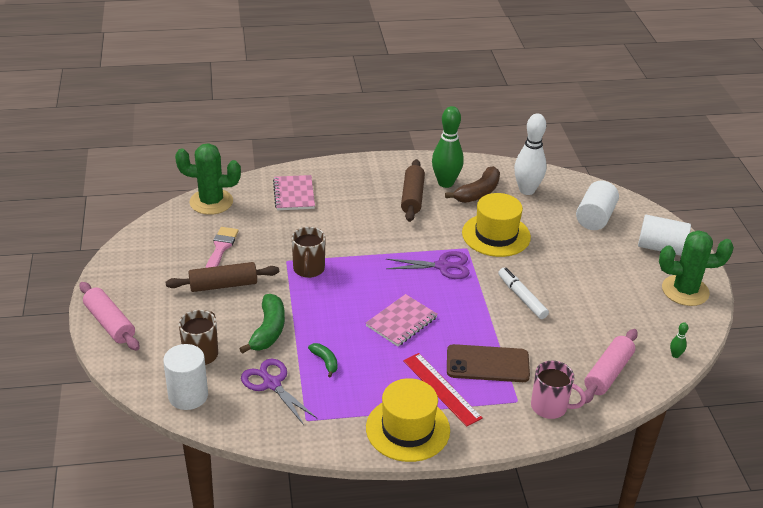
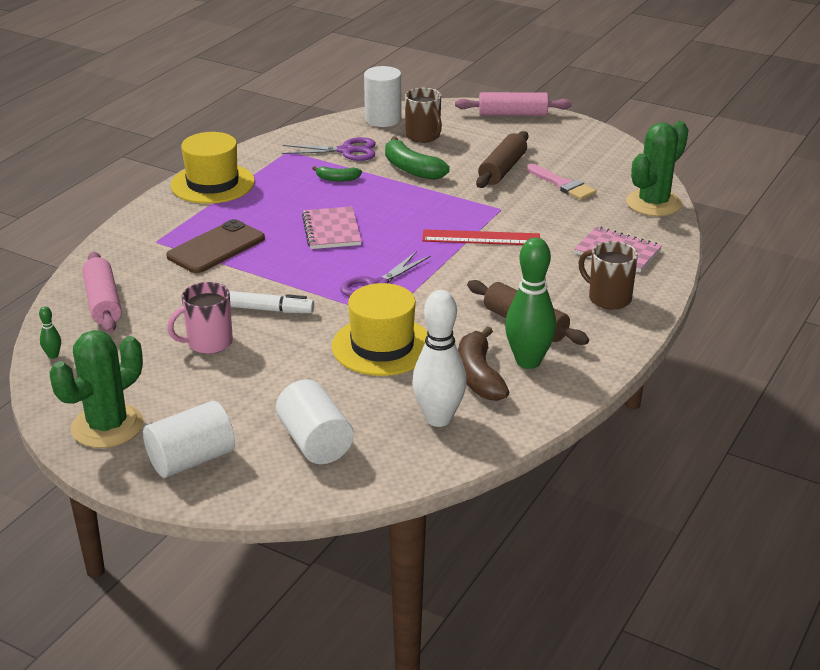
camera: 130 degrees right, 5 degrees down
(308, 269) = (472, 214): brown mug -> brown mug (608, 298)
(441, 389) = (226, 214): red ruler -> red ruler (481, 238)
(550, 407) = (124, 253): pink mug -> pink mug (208, 343)

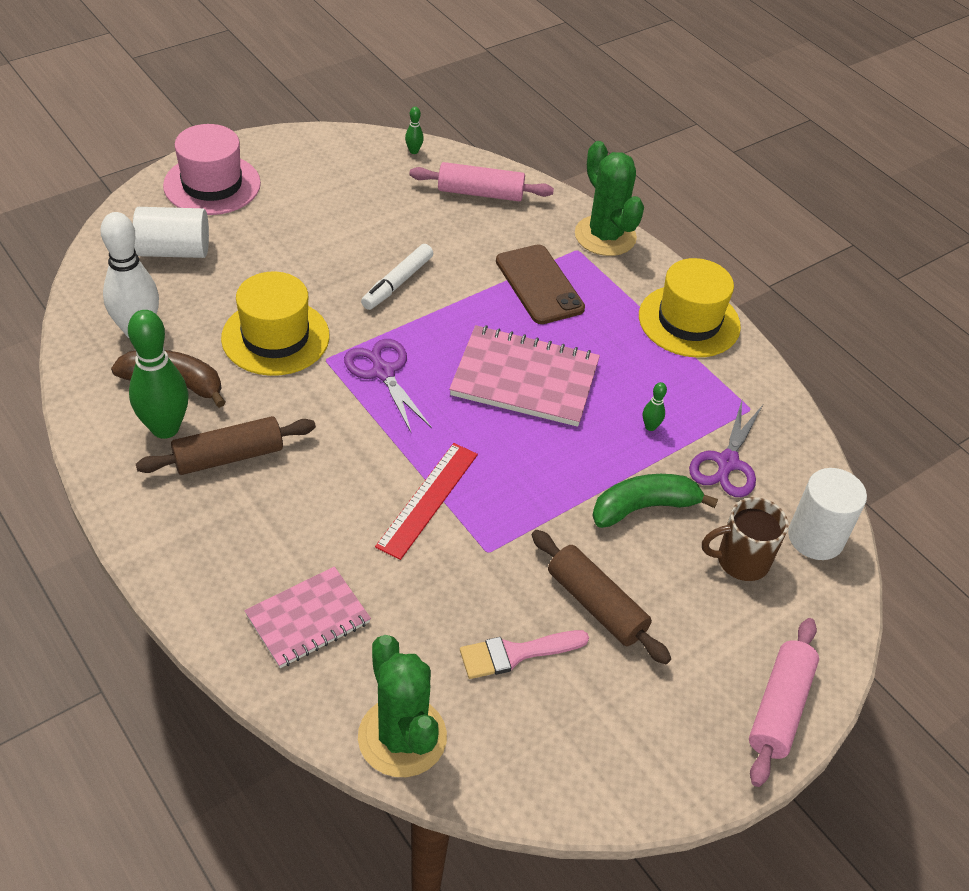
camera: 110 degrees right, 15 degrees up
(107, 426) = (291, 156): green cactus -> green cactus (605, 236)
(191, 460) = (212, 184): white cylinder -> pink hat
(208, 343) = (367, 234): pink mug -> none
(331, 230) = (525, 379): pink notebook -> pink notebook, size x1.53
(337, 179) = (650, 427): green banana -> green bowling pin
(608, 298) = (219, 553): brown mug -> none

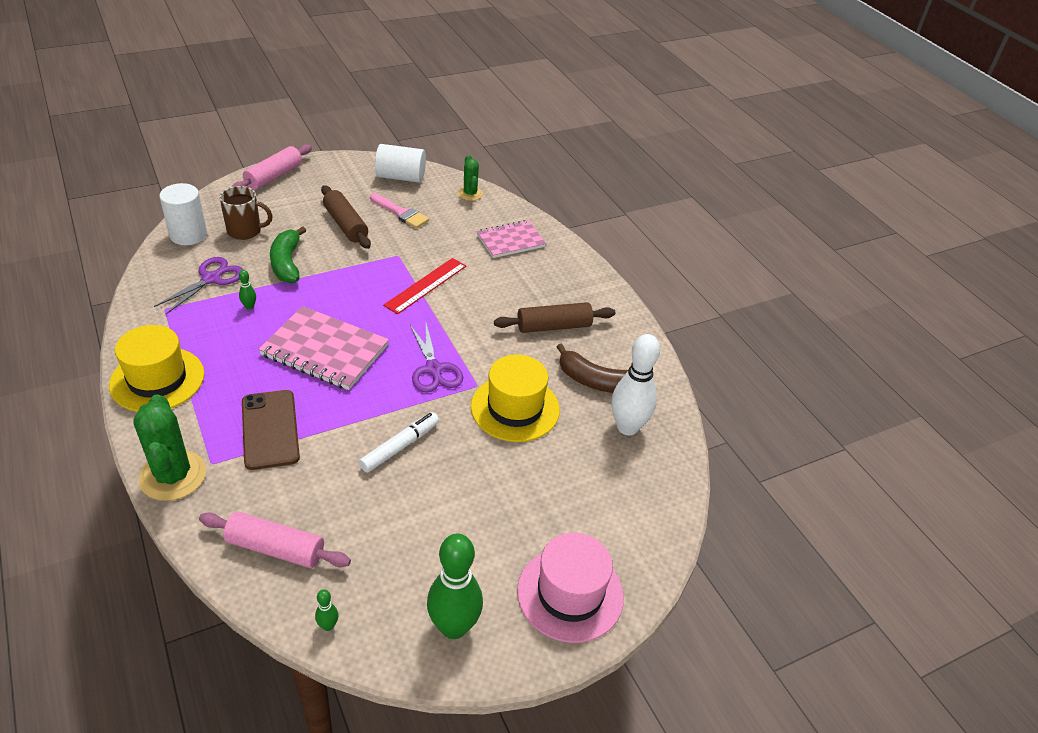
camera: 170 degrees left, 5 degrees down
(165, 428) = (598, 350): green bowling pin -> green bowling pin (454, 627)
(174, 251) = (604, 507): white cylinder -> white cylinder (401, 177)
(402, 737) = (470, 194): green cactus -> green cactus, size x0.56
(516, 653) = (400, 213): pink brush -> pink brush turned 45 degrees clockwise
(644, 507) = (287, 263): green banana -> green banana turned 90 degrees clockwise

